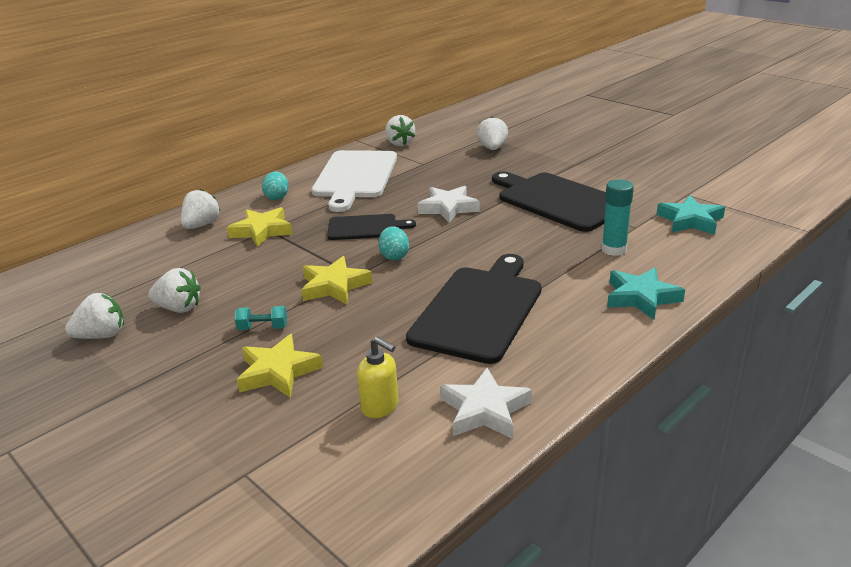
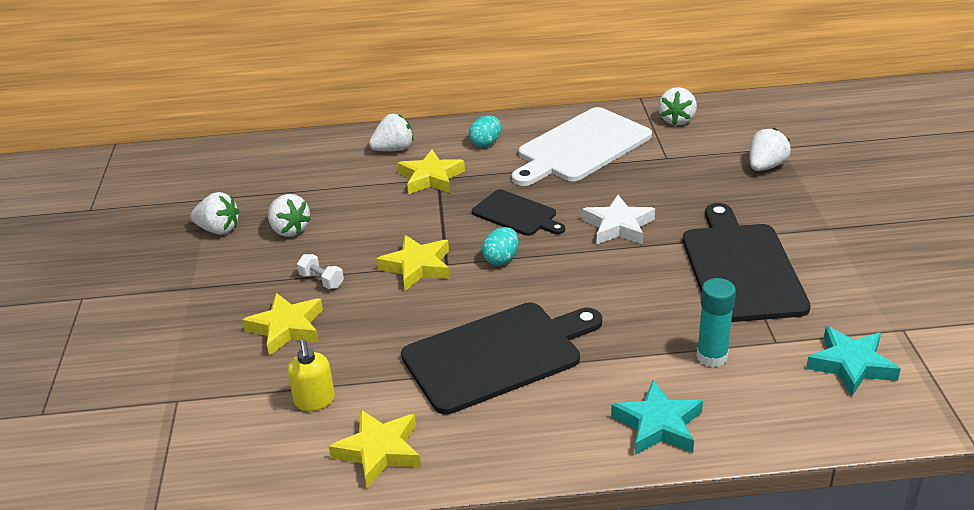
camera: 40 degrees right, 5 degrees up
(263, 328) = (322, 281): turquoise dumbbell -> white dumbbell
(484, 410) = (379, 451): white star -> yellow star

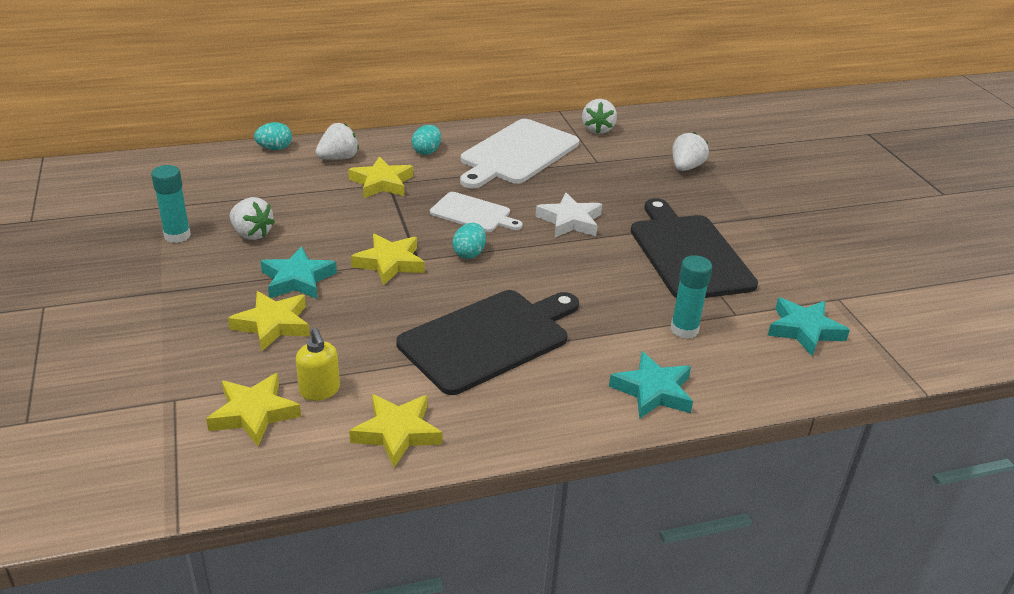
camera: 15 degrees left, 0 degrees up
(219, 229) = (177, 236): white strawberry -> turquoise glue stick
(247, 420) = (254, 414): none -> yellow star
(322, 281) = (297, 279): white dumbbell -> turquoise star
(333, 138) = (275, 148): none -> turquoise egg
(516, 214) = (473, 213): black cutting board -> white cutting board

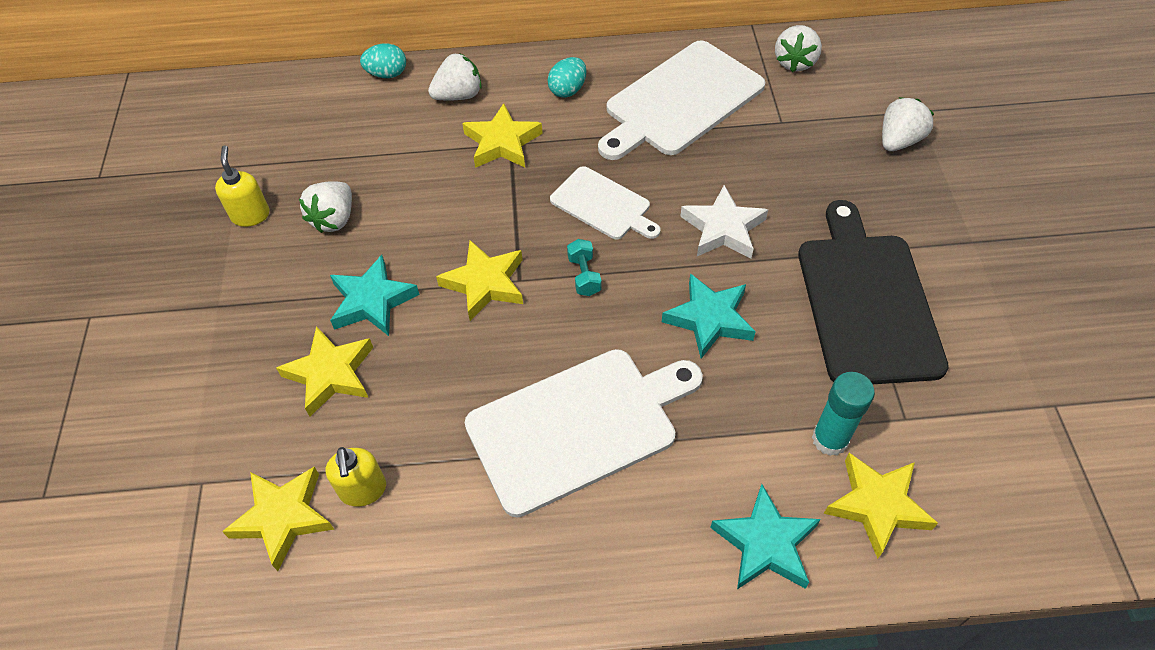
camera: 15 degrees right, 20 degrees up
(177, 236) = (250, 215): turquoise glue stick -> yellow soap dispenser
(252, 234) = (334, 219): white strawberry -> white strawberry turned 60 degrees clockwise
(397, 433) = (438, 571): yellow star -> yellow star (877, 505)
(469, 253) = (584, 275): turquoise egg -> turquoise dumbbell
(488, 339) = (578, 427): black cutting board -> white cutting board
(804, 330) = (993, 459): turquoise star -> turquoise star (709, 319)

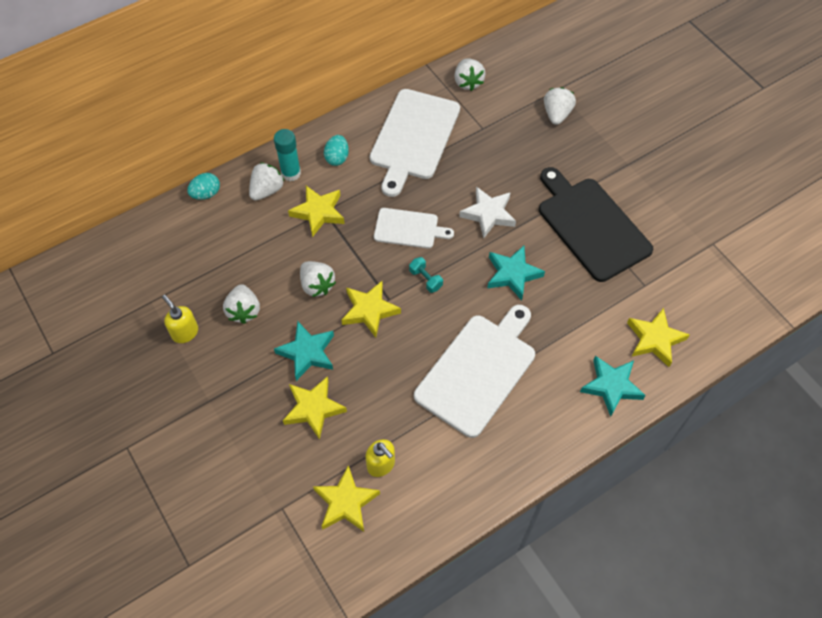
camera: 30 degrees left, 5 degrees up
(441, 225) = (317, 285): none -> white strawberry
(830, 439) = (613, 315): turquoise glue stick -> turquoise glue stick (291, 173)

